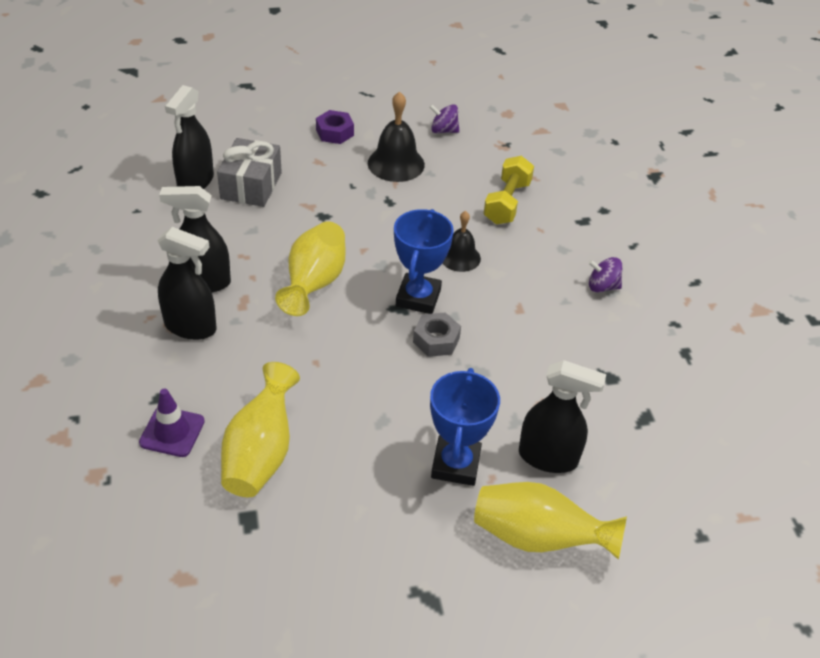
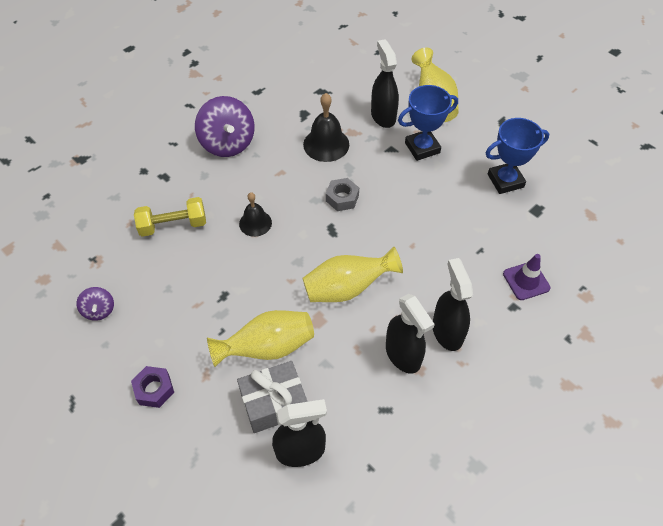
camera: 120 degrees left, 10 degrees up
(261, 453) = (496, 230): yellow vase -> yellow vase (267, 347)
(396, 163) = (171, 318): black bell -> black bell (326, 144)
(418, 298) = (313, 225): blue trophy -> blue trophy (505, 181)
(602, 286) = (227, 143): purple spinning top -> purple spinning top, size x1.97

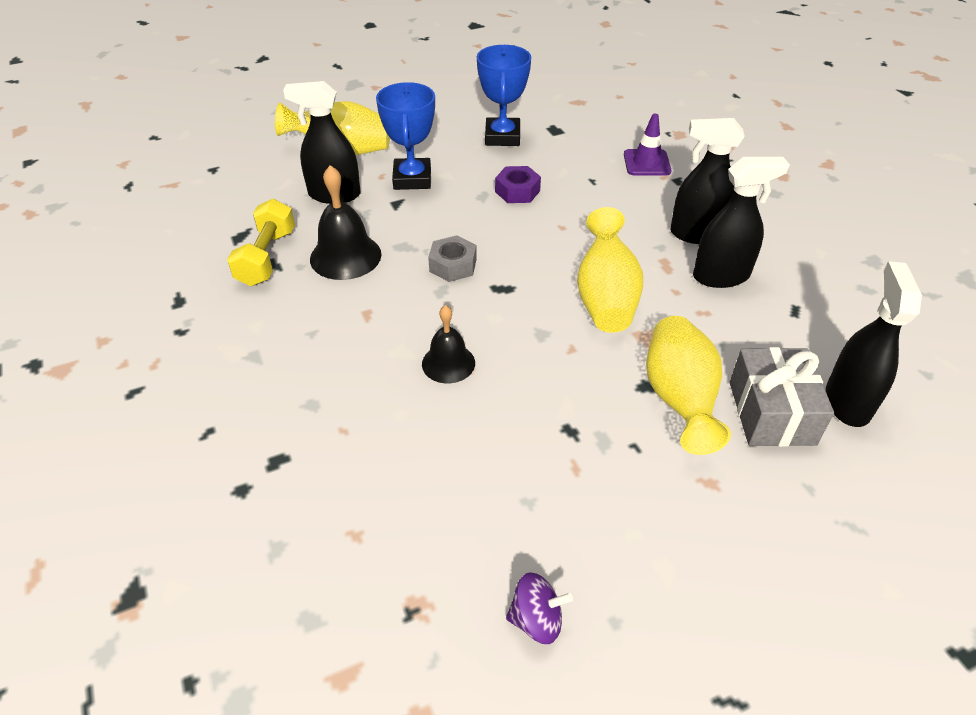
camera: 70 degrees left, 10 degrees down
(154, 389) = (724, 558): purple nut -> purple nut (517, 191)
(173, 225) = (396, 468): yellow dumbbell -> yellow dumbbell (267, 257)
(227, 143) = (262, 360): purple spinning top -> none

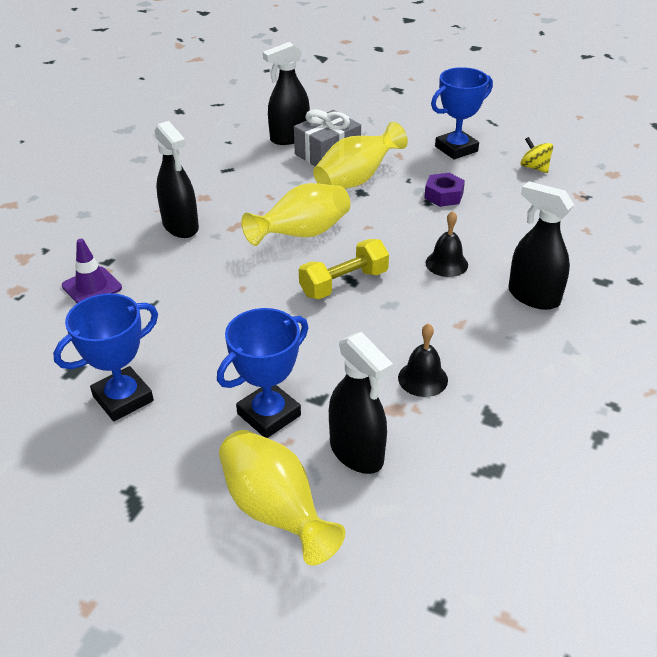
camera: 130 degrees left, 5 degrees down
(267, 257) = (488, 425): yellow dumbbell -> yellow dumbbell (344, 283)
(345, 256) = (423, 378): black bell -> black bell, size x0.65
(453, 265) = (357, 315): grey nut -> none
(517, 191) = (216, 336): purple nut -> purple nut (443, 195)
(536, 620) = (534, 167): purple spinning top -> yellow spinning top
(675, 564) = (456, 149): none -> blue trophy
(721, 276) = (222, 202): black spray bottle -> black spray bottle (533, 296)

